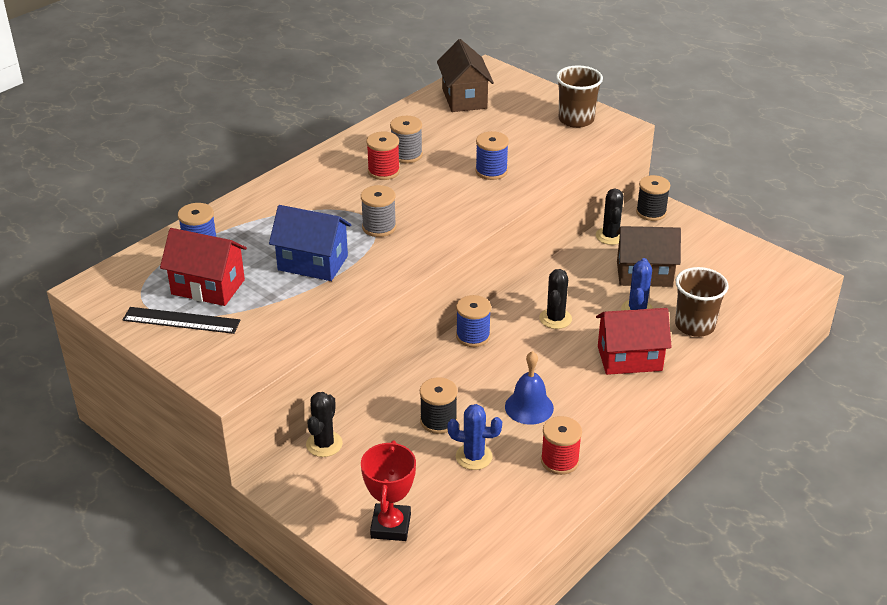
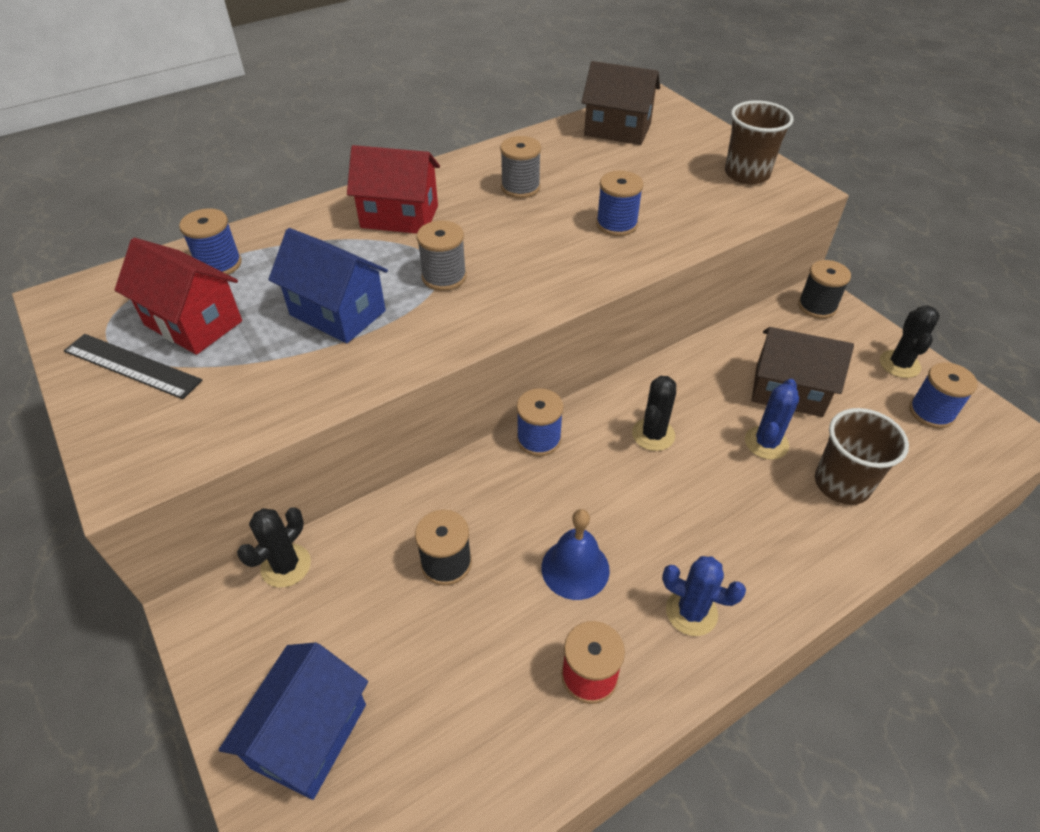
camera: 15 degrees right, 10 degrees up
(383, 171) = (484, 204): red spool -> none
(390, 526) = (309, 735): red trophy -> blue house
(464, 98) = (617, 130): brown house -> brown house turned 75 degrees counterclockwise
(474, 457) = (471, 637): blue cactus -> blue cactus (691, 612)
(610, 236) = (757, 330): black cactus -> black cactus (899, 364)
(629, 358) = (737, 518): red house -> red house (399, 216)
(747, 271) = (931, 412): none -> blue spool

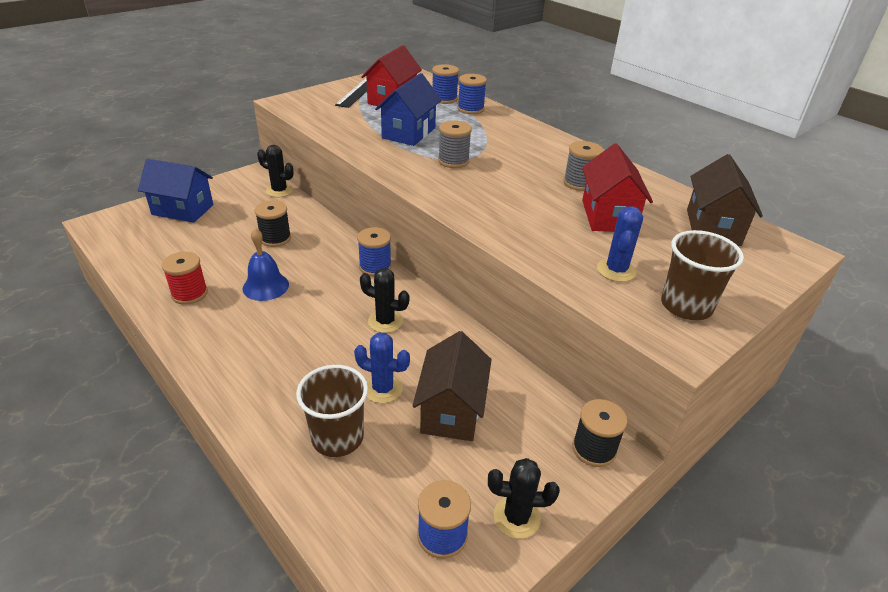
camera: 80 degrees right, 10 degrees down
(399, 216) = (516, 142): red house -> red house (608, 216)
(616, 224) = (549, 226): blue spool -> blue spool (470, 109)
(691, 612) = (224, 337): blue cactus -> blue cactus (616, 270)

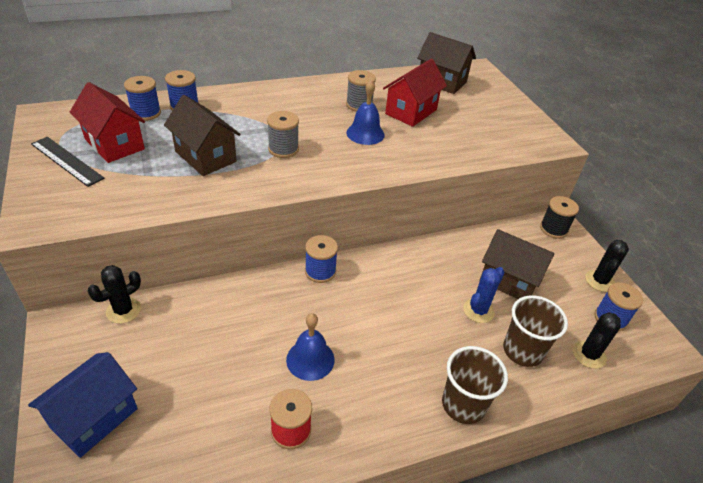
camera: 70 degrees left, 5 degrees up
(275, 238) = (226, 334): black spool -> none
(385, 321) = (400, 287): black cactus -> black cactus (589, 354)
(409, 133) = (205, 157): blue house -> brown house
(528, 196) = (365, 133): none -> blue bell
(608, 216) = (411, 112): red house -> red house turned 75 degrees counterclockwise
(616, 270) = (477, 135): blue cactus -> none
(686, 306) = (520, 126): brown cup -> brown cup (463, 404)

